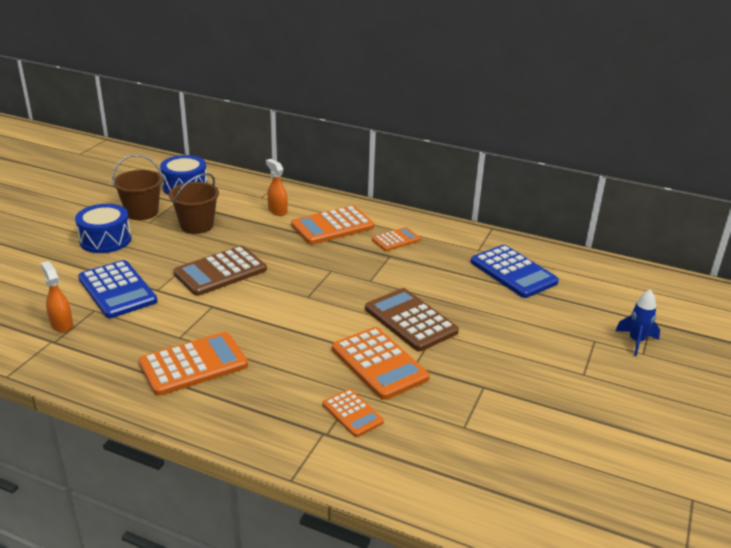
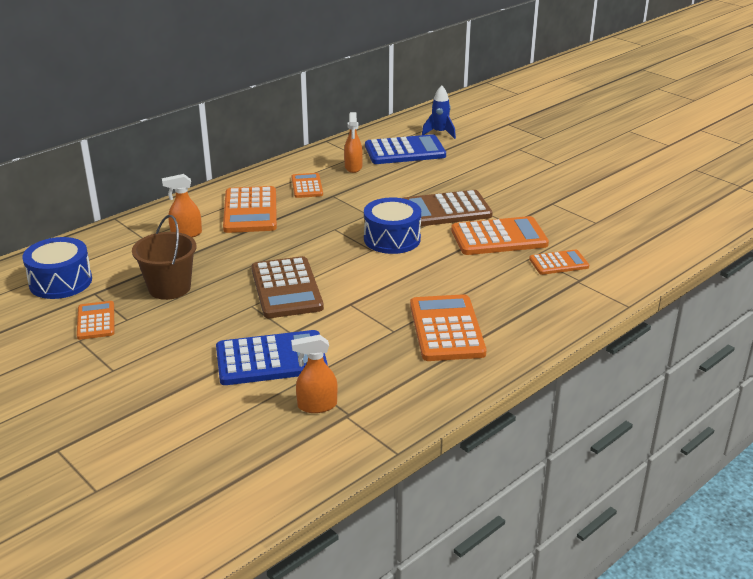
camera: 65 degrees left, 0 degrees up
(105, 240) = (142, 356): blue drum -> blue drum (392, 239)
(142, 212) = (96, 321): brown bucket -> orange calculator
(452, 253) = (353, 167): none -> orange spray bottle
(636, 341) = (529, 135): blue rocket -> blue rocket (439, 133)

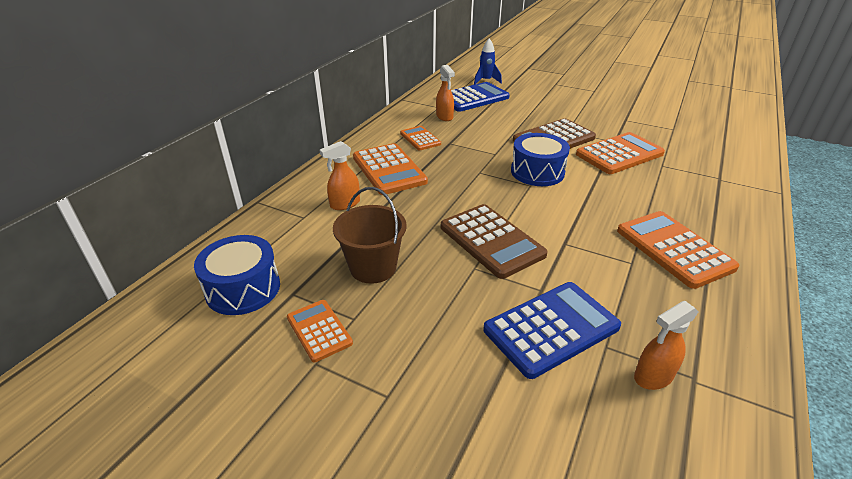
camera: 20 degrees left, 5 degrees up
(558, 263) = (688, 167): orange calculator -> none

